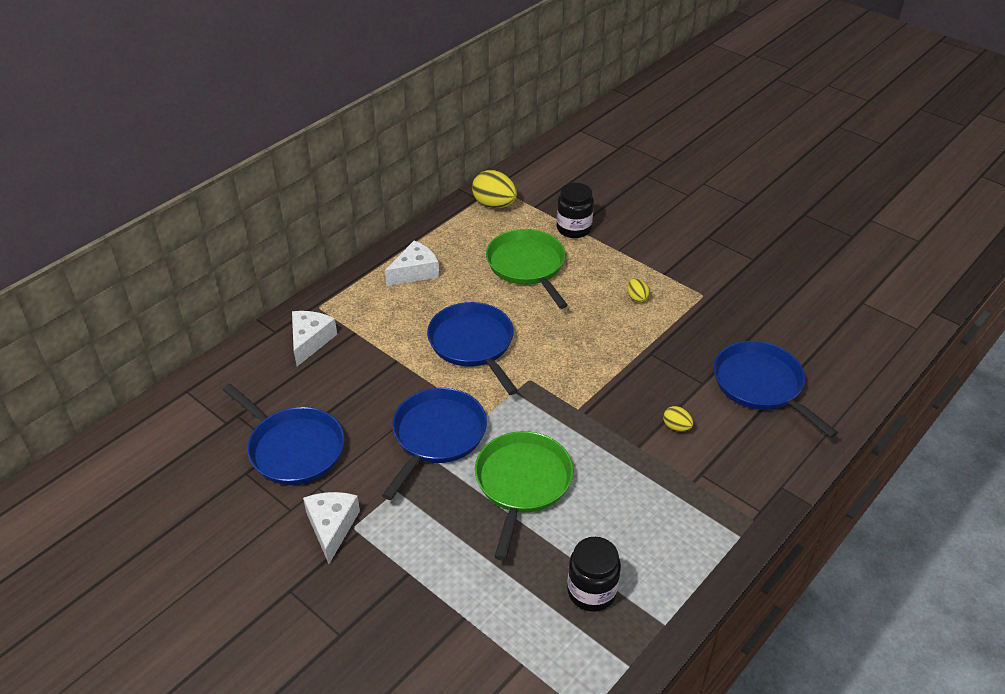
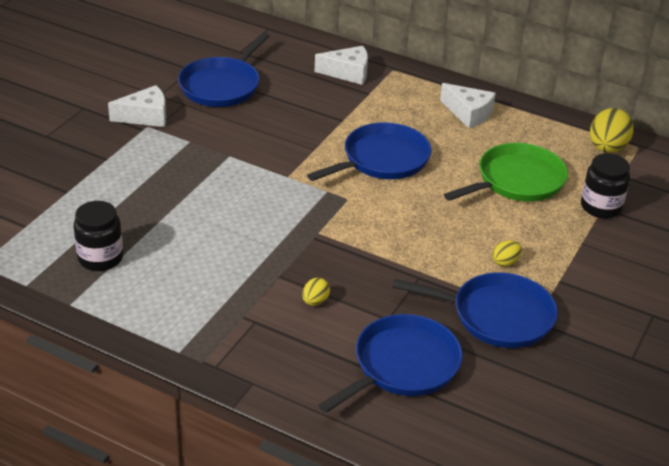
camera: 75 degrees right, 5 degrees down
(437, 436) = (257, 154): blue pan -> blue pan (497, 316)
(522, 483) = (214, 207): green pan -> none

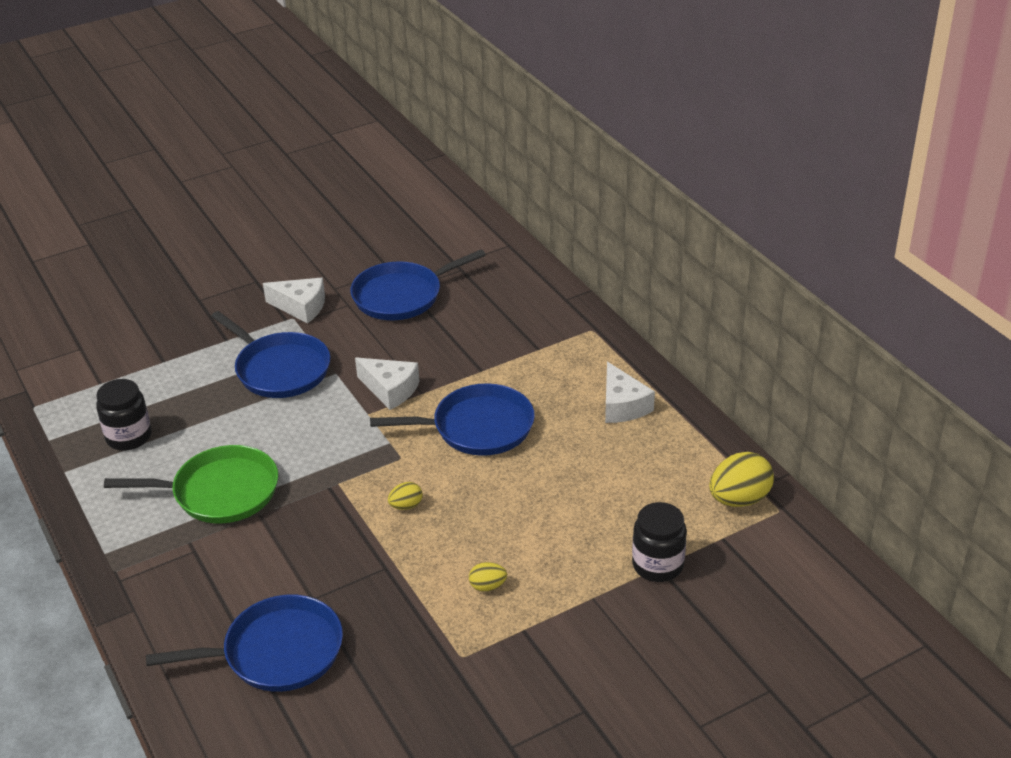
camera: 35 degrees right, 0 degrees up
(315, 301) = (265, 553): yellow egg -> yellow egg (406, 506)
(348, 73) = (540, 319): white cheese -> white cheese (390, 389)
(497, 316) = (419, 640): blue pan -> blue pan (280, 369)
(517, 181) = (595, 501): green pan -> green pan (220, 492)

